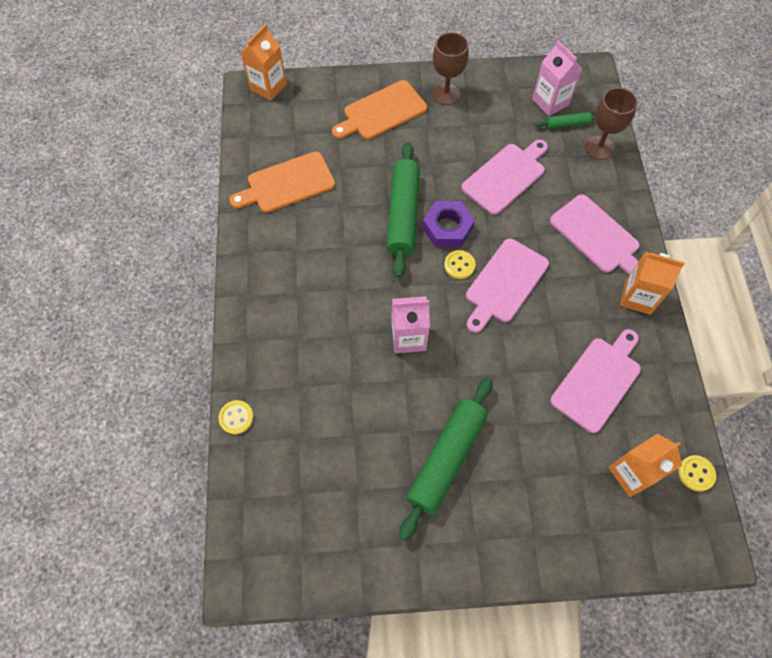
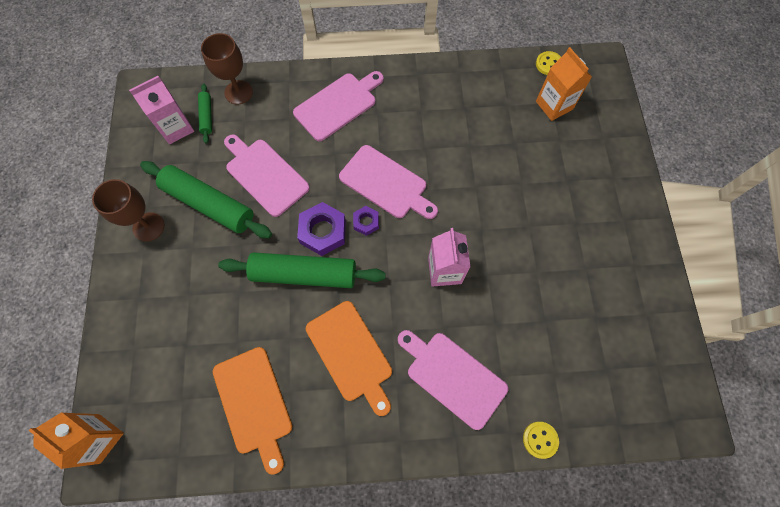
camera: 90 degrees left, 5 degrees up
(382, 112) = (163, 296): orange cutting board -> orange cutting board (351, 354)
(447, 459) = (558, 240): green rolling pin -> green rolling pin (209, 204)
(459, 265) = (366, 222): yellow button -> purple nut
(598, 381) = (478, 119): pink cutting board -> pink cutting board (453, 376)
(637, 297) = (400, 82): orange carton -> none

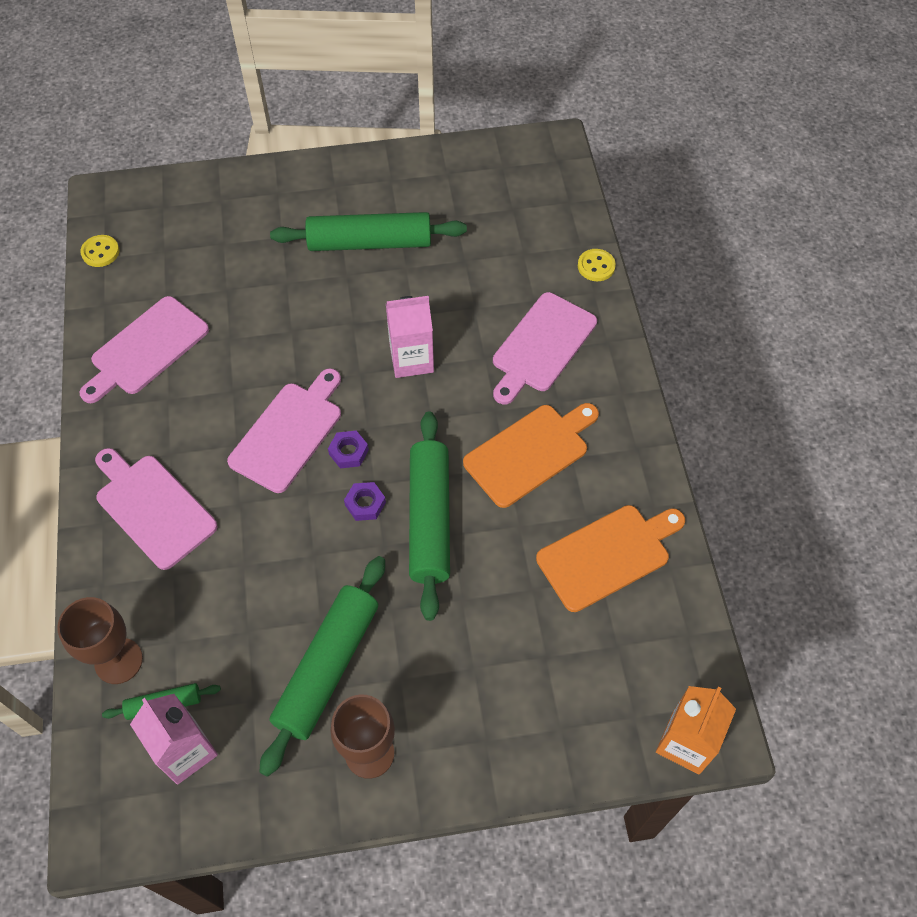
camera: 95 degrees left, 10 degrees down
(265, 175) = (275, 594): pink cutting board -> pink cutting board (146, 349)
(323, 231) = (365, 504): purple nut -> purple nut, size x0.56
(554, 105) = (169, 248): orange carton -> none
(563, 245) = (370, 242): none -> green rolling pin

